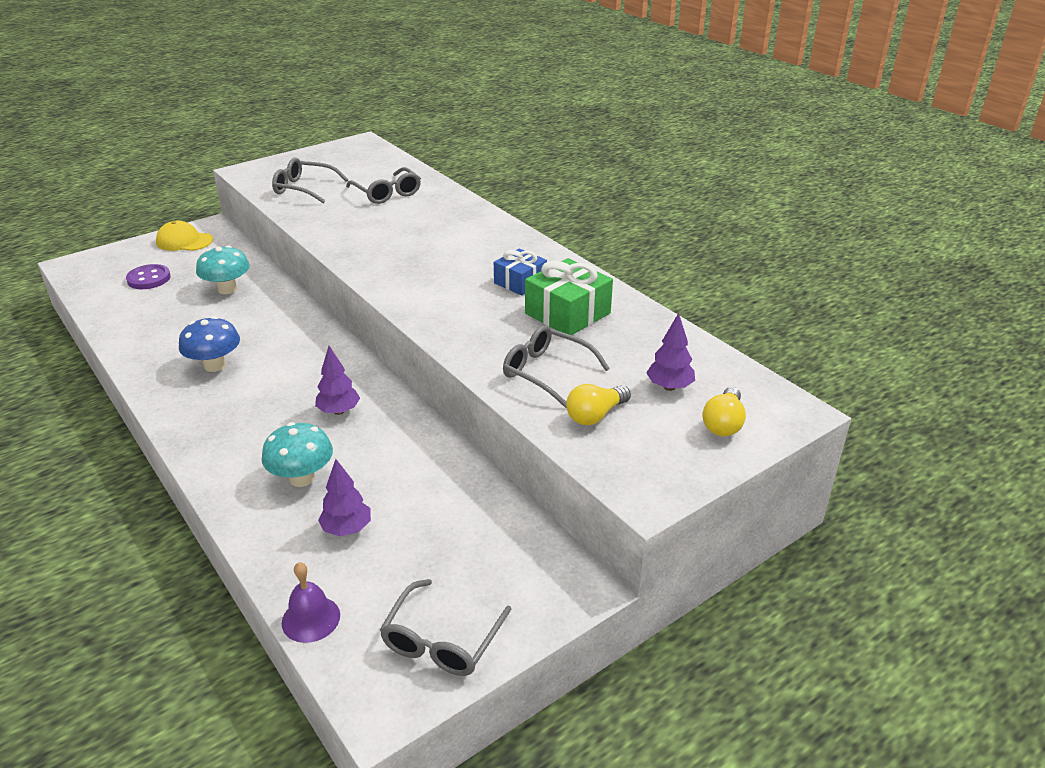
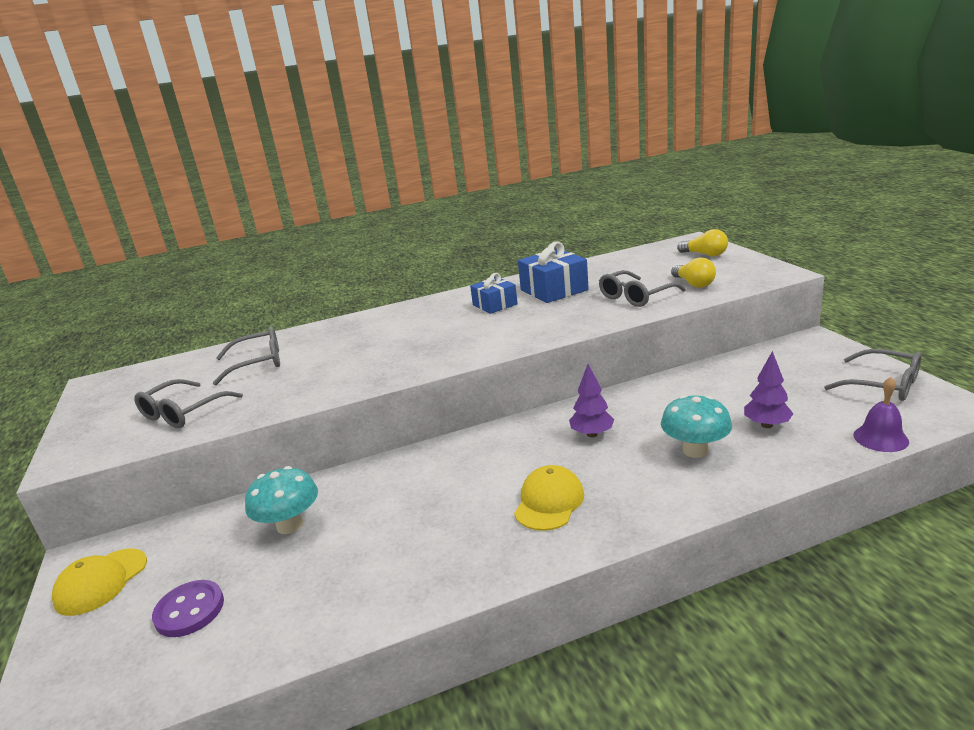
camera: 70 degrees left, 10 degrees down
(215, 365) = (471, 521): blue mushroom -> none
(233, 399) = (549, 502): none -> yellow cap
(567, 313) = (554, 290): green gift -> blue gift
(669, 387) = (662, 265): purple tree -> none

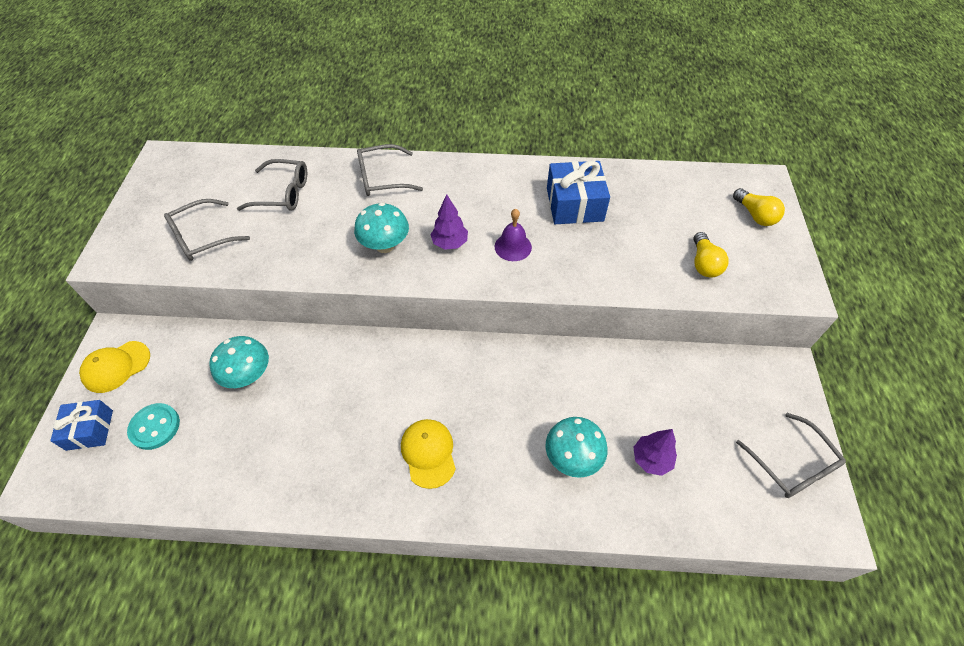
camera: 20 degrees right, 30 degrees up
(189, 610) = (155, 427): purple button -> turquoise button
(396, 358) = (385, 245): none -> turquoise mushroom
(495, 305) = (509, 202): blue gift -> blue gift (89, 430)
(549, 502) = (428, 453): yellow cap -> yellow cap turned 60 degrees counterclockwise
(592, 434) = (509, 392): purple tree -> purple tree (450, 243)
(636, 296) = (637, 257): grey glasses -> grey glasses (383, 178)
(880, 438) = (729, 529): purple bell -> purple bell (513, 247)

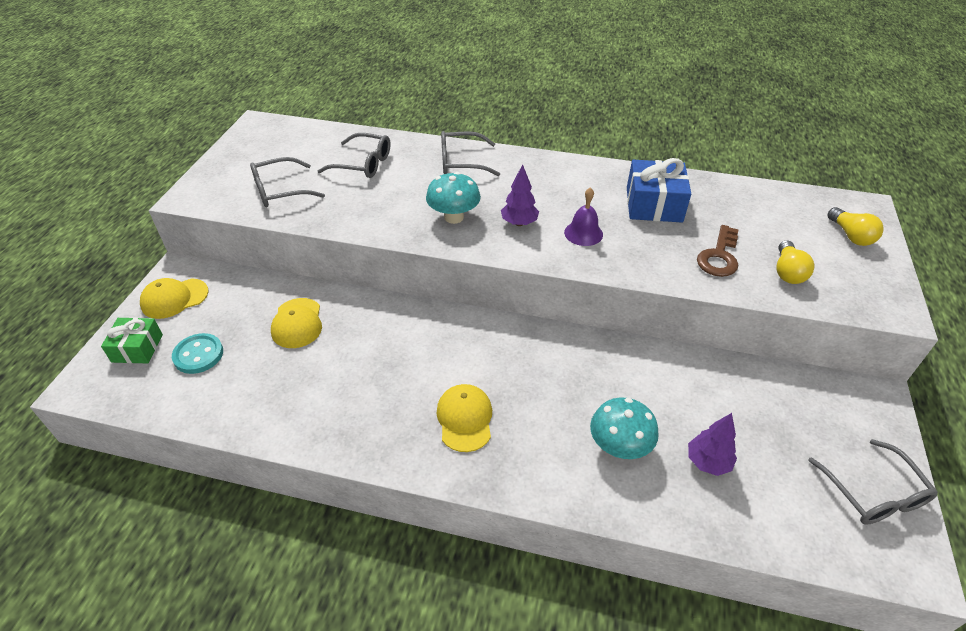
camera: 10 degrees right, 10 degrees down
(89, 430) = (137, 348): blue gift -> green gift
(248, 375) = (297, 323): turquoise mushroom -> yellow cap
(641, 255) = (719, 256): none -> brown key

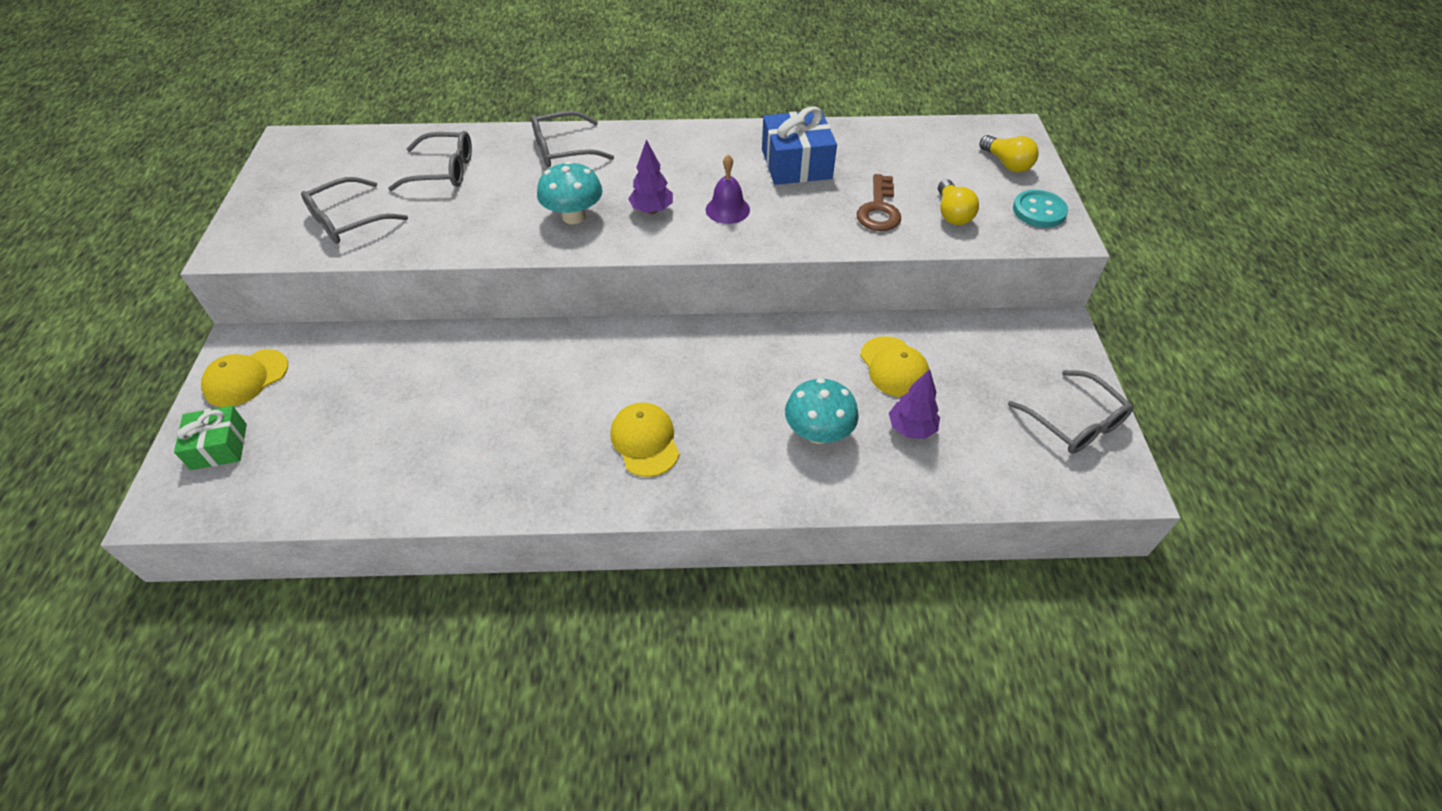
camera: 15 degrees left, 5 degrees up
(198, 355) = (302, 438): turquoise button -> turquoise button (1039, 211)
(297, 323) = (415, 376): yellow cap -> yellow cap (894, 367)

